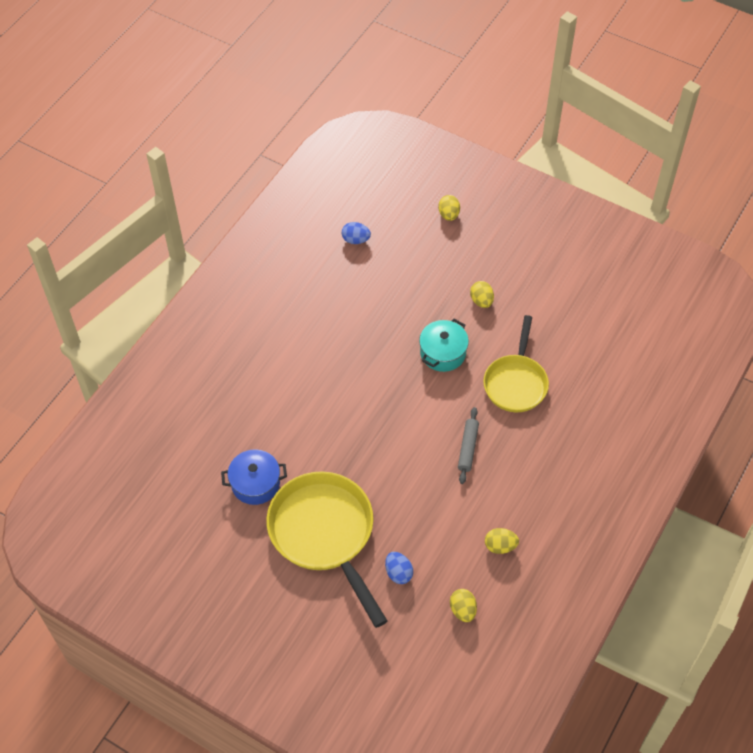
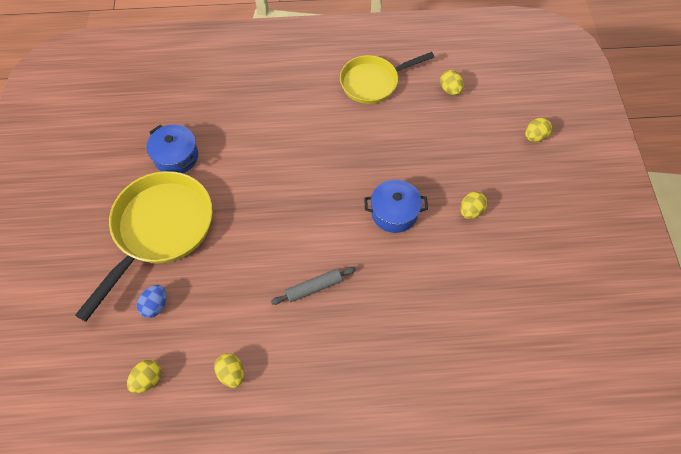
camera: 55 degrees right, 5 degrees up
(356, 240) = (450, 89): blue egg -> yellow egg
(443, 353) = (394, 213): turquoise pot -> blue pot
(516, 383) = (409, 287): yellow pan -> yellow pan (373, 82)

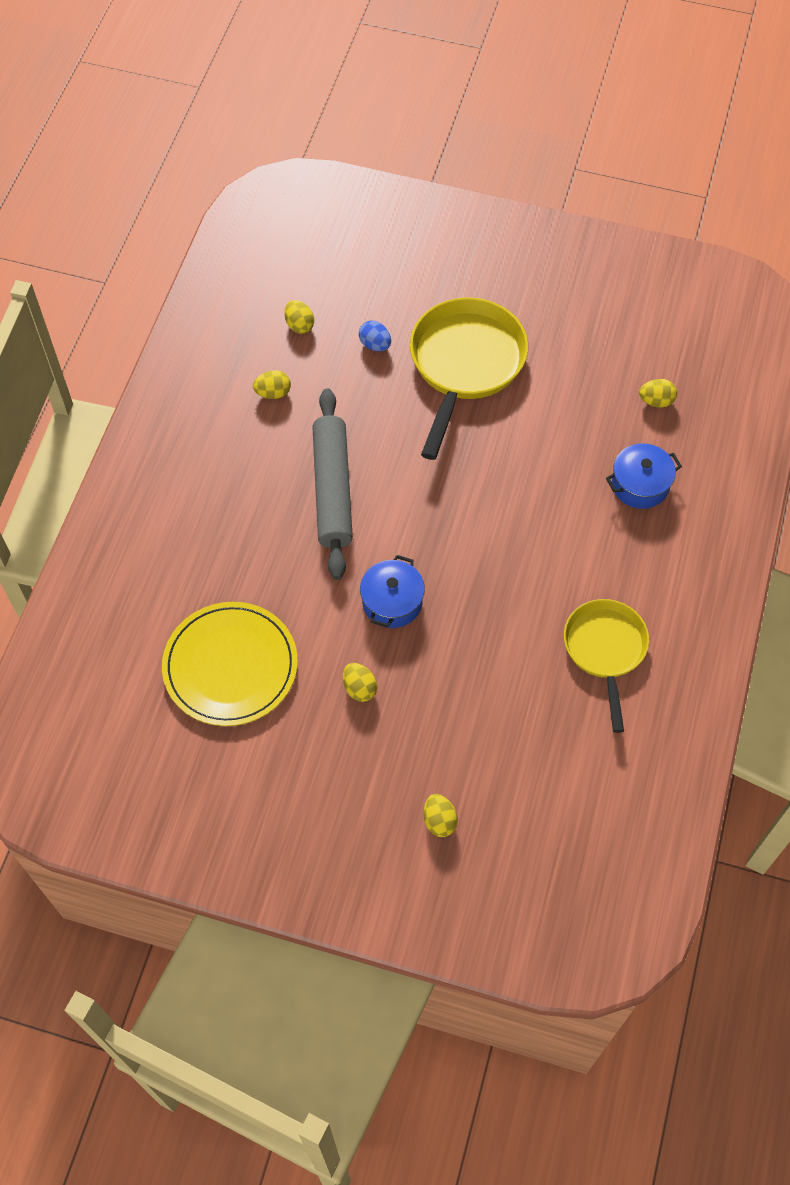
camera: 110 degrees right, 0 degrees up
(160, 229) = (465, 365): yellow pan -> yellow pan turned 120 degrees counterclockwise
(176, 157) = (560, 399): blue pot -> blue pot (640, 485)
(314, 288) = (332, 490): grey rolling pin -> grey rolling pin, size x2.07
(450, 89) = (559, 745): yellow egg -> yellow egg (656, 401)
(499, 304) = (230, 666): none -> yellow plate

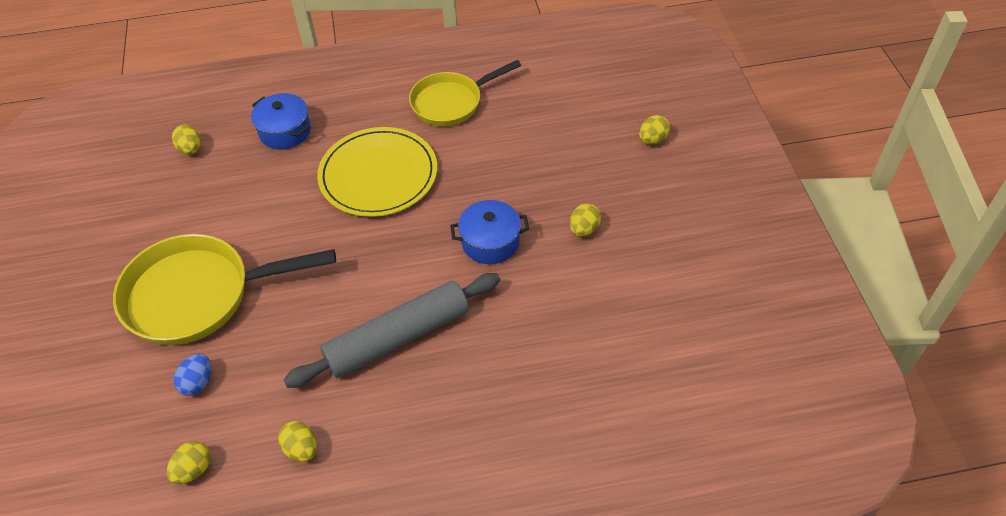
camera: 115 degrees left, 10 degrees down
(230, 666) = (629, 329): yellow plate -> yellow plate (378, 175)

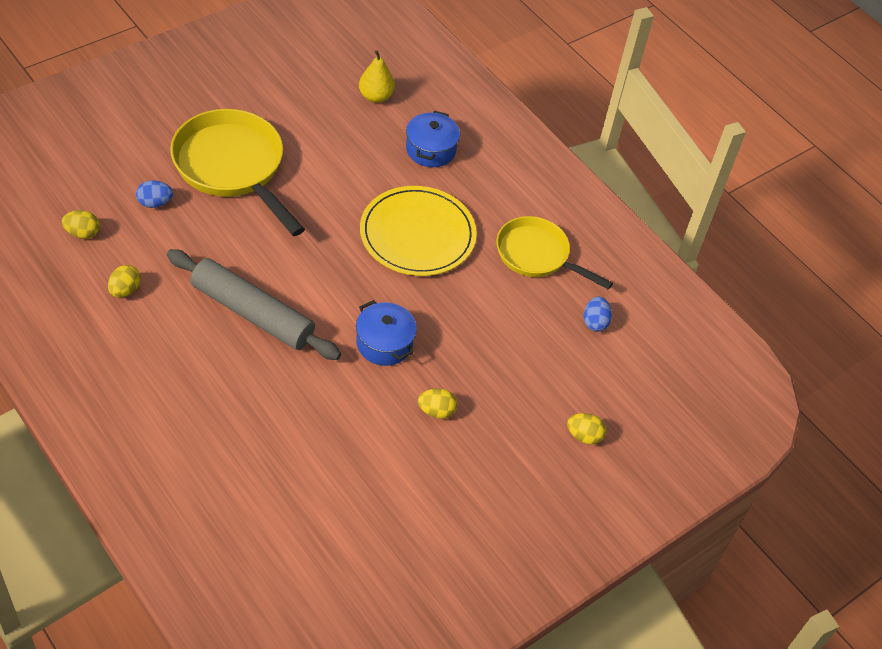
camera: 55 degrees right, 0 degrees up
(190, 149) = (375, 96): yellow egg -> yellow pear
(541, 91) = (595, 322): none -> blue egg

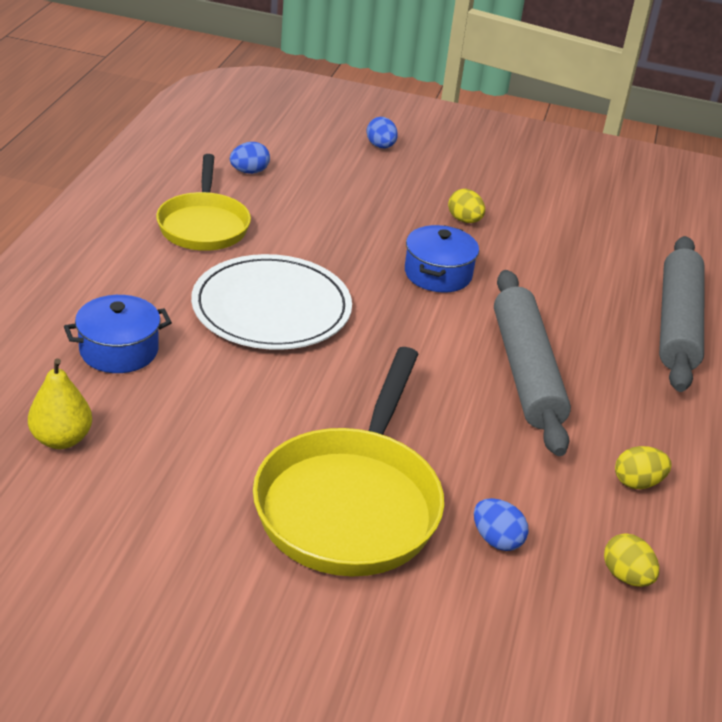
camera: 125 degrees left, 15 degrees down
(216, 441) = (677, 324): none -> grey rolling pin
(417, 234) = (271, 308): yellow plate -> white plate
(584, 436) = (381, 146): yellow egg -> blue egg

